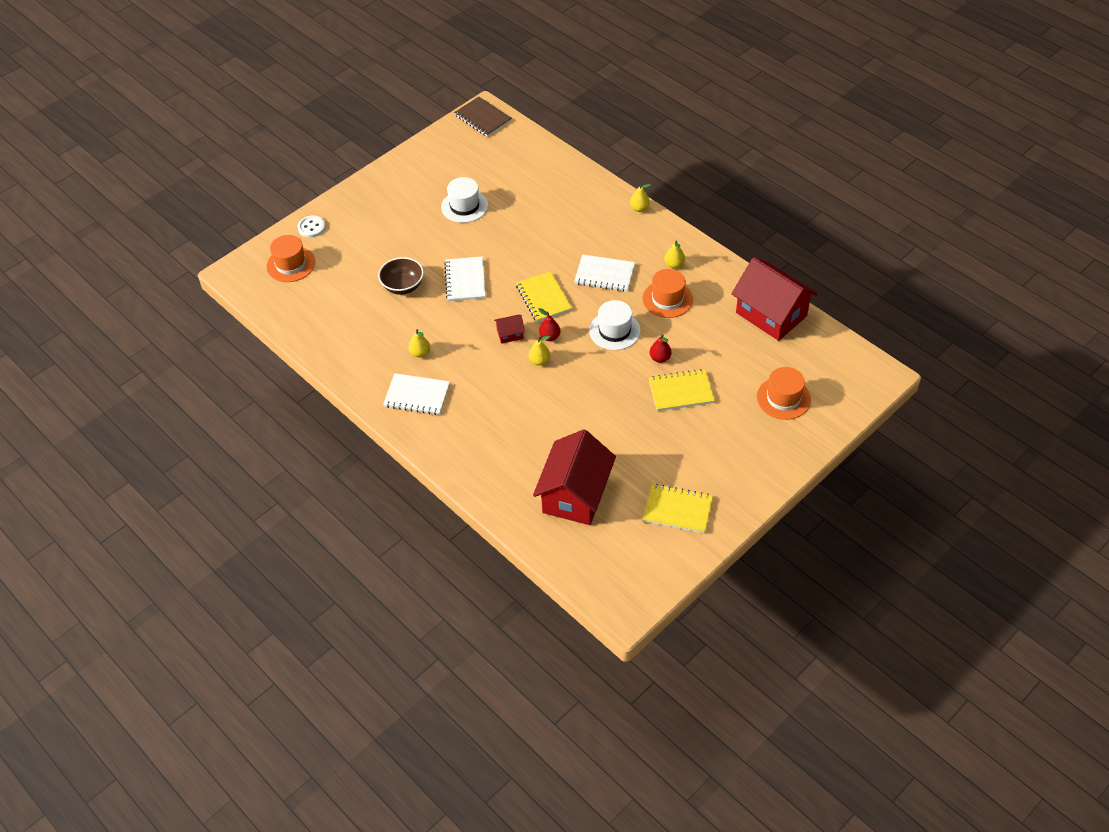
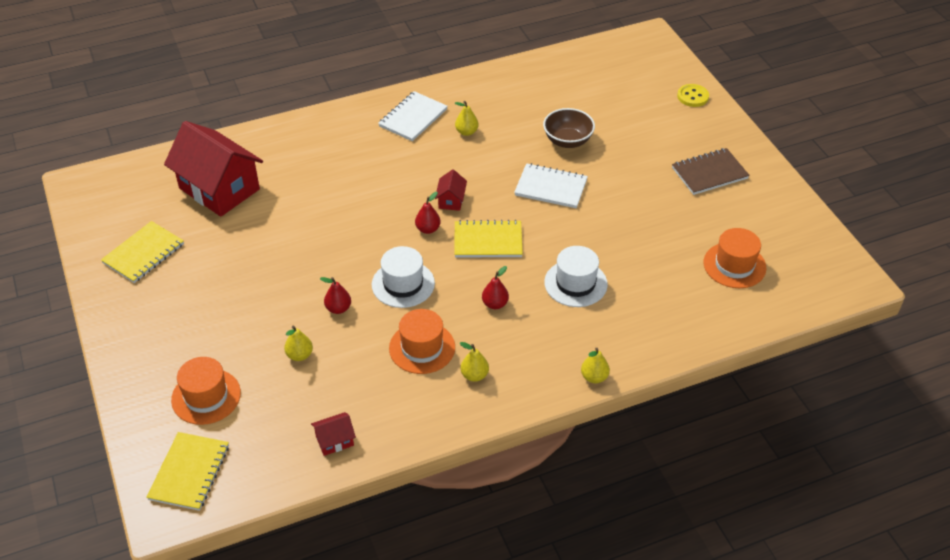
camera: 110 degrees right, 5 degrees down
(291, 264) = (642, 73): orange hat -> orange hat (734, 265)
(311, 227) = (692, 96): white button -> yellow button
(464, 206) = (674, 217): white hat -> white hat (575, 283)
(483, 118) = (841, 276): brown notebook -> brown notebook (709, 173)
(539, 361) = (399, 212): yellow pear -> yellow pear (299, 355)
(604, 274) = (495, 304): white notebook -> red pear
(681, 392) = (280, 309): yellow notebook -> yellow notebook (189, 472)
(771, 314) = (334, 440): red house -> red house, size x0.42

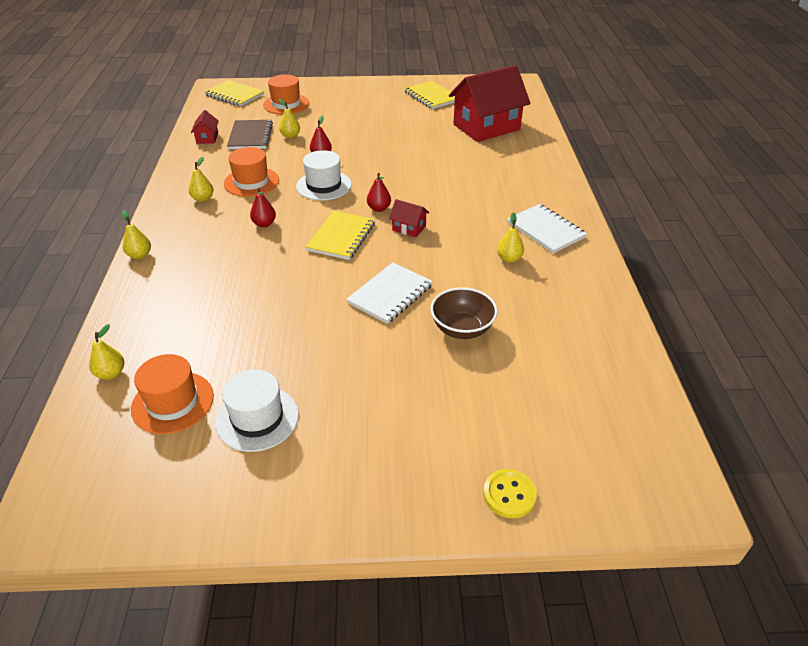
camera: 110 degrees right, 5 degrees down
(575, 283) = (248, 274): white hat -> white hat (257, 418)
(709, 173) = (335, 444): brown notebook -> brown notebook (250, 136)
(735, 314) = (111, 373): none -> yellow pear

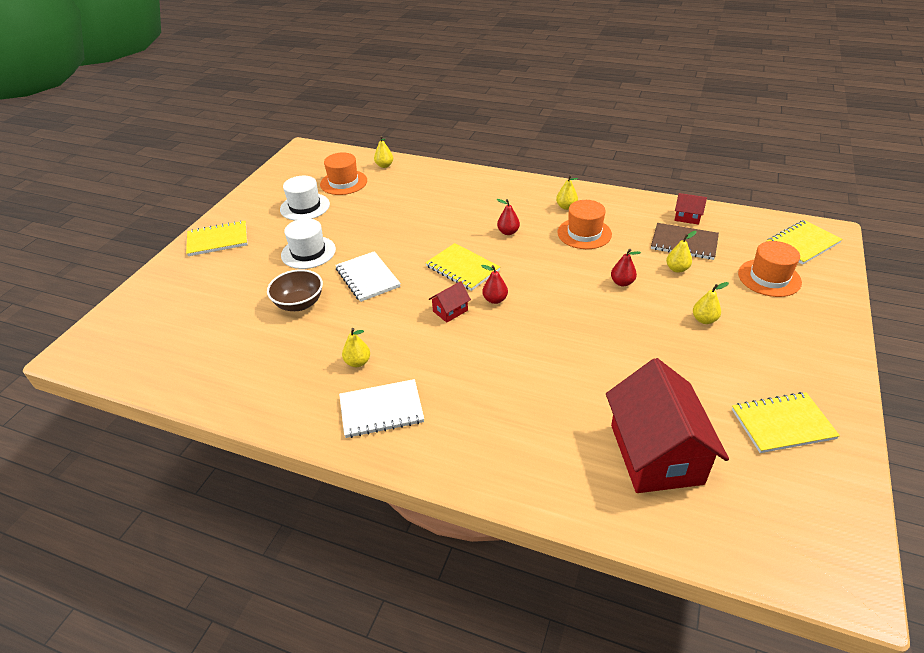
camera: 115 degrees right, 0 degrees up
(139, 255) = (499, 177): yellow pear -> yellow pear (704, 319)
(323, 185) = (557, 273): white hat -> white hat (308, 252)
(384, 484) = (218, 240): none -> yellow notebook
(509, 494) = (162, 281): yellow button -> none

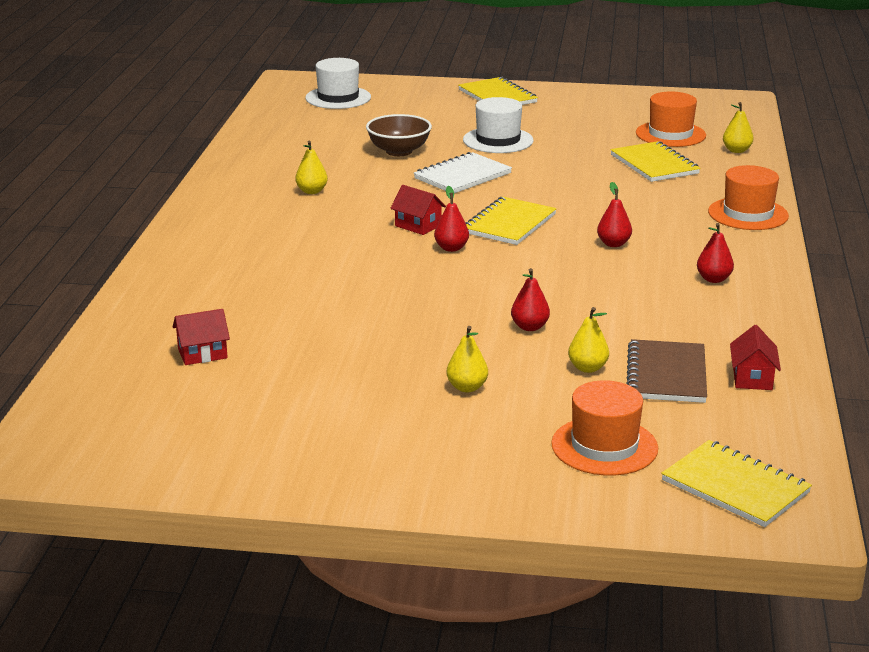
camera: 75 degrees right, 15 degrees down
(305, 207) = (595, 123): white hat -> white hat (338, 98)
(381, 410) = (243, 211): white notebook -> none
(566, 207) = (713, 279): yellow pear -> red pear
(584, 233) = (644, 296): orange hat -> orange hat (748, 214)
(656, 454) = (202, 354): red house -> red house, size x0.42
(782, 424) = (265, 436): yellow notebook -> yellow notebook (654, 164)

